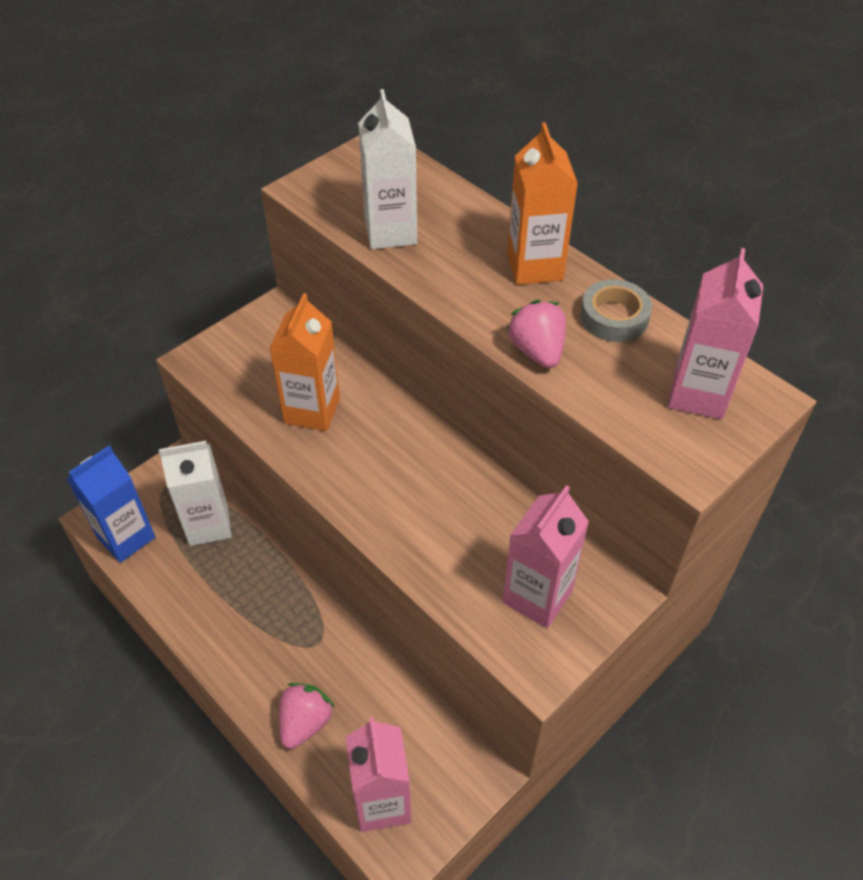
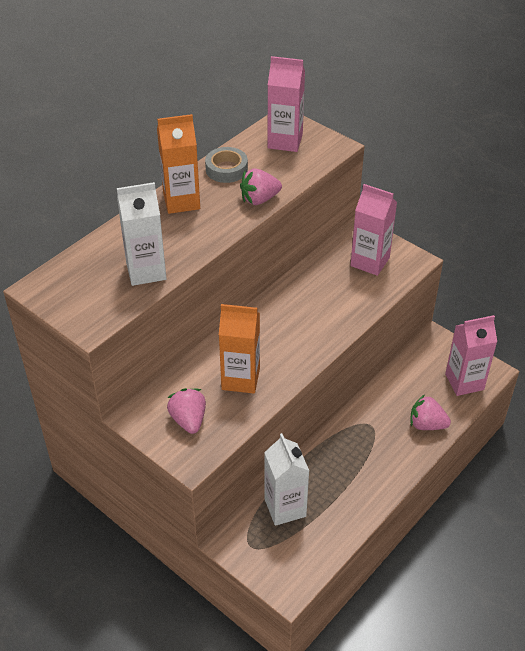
camera: 95 degrees left, 5 degrees down
(126, 537) = (304, 563): blue carton -> none
(257, 358) = (188, 420): none -> pink strawberry

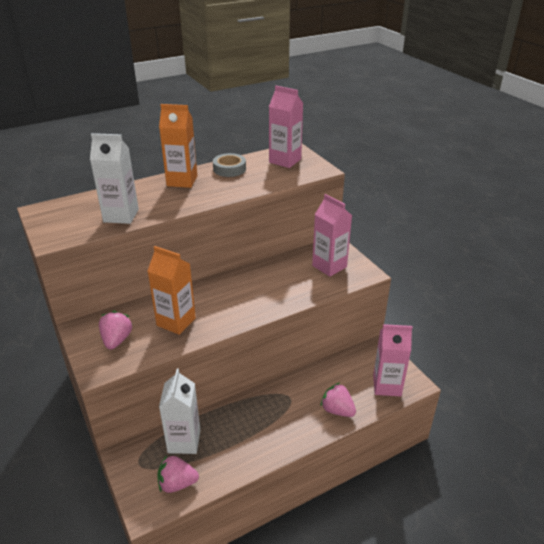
camera: 20 degrees right, 10 degrees down
(259, 199) = (239, 190): pink strawberry -> pink strawberry (177, 483)

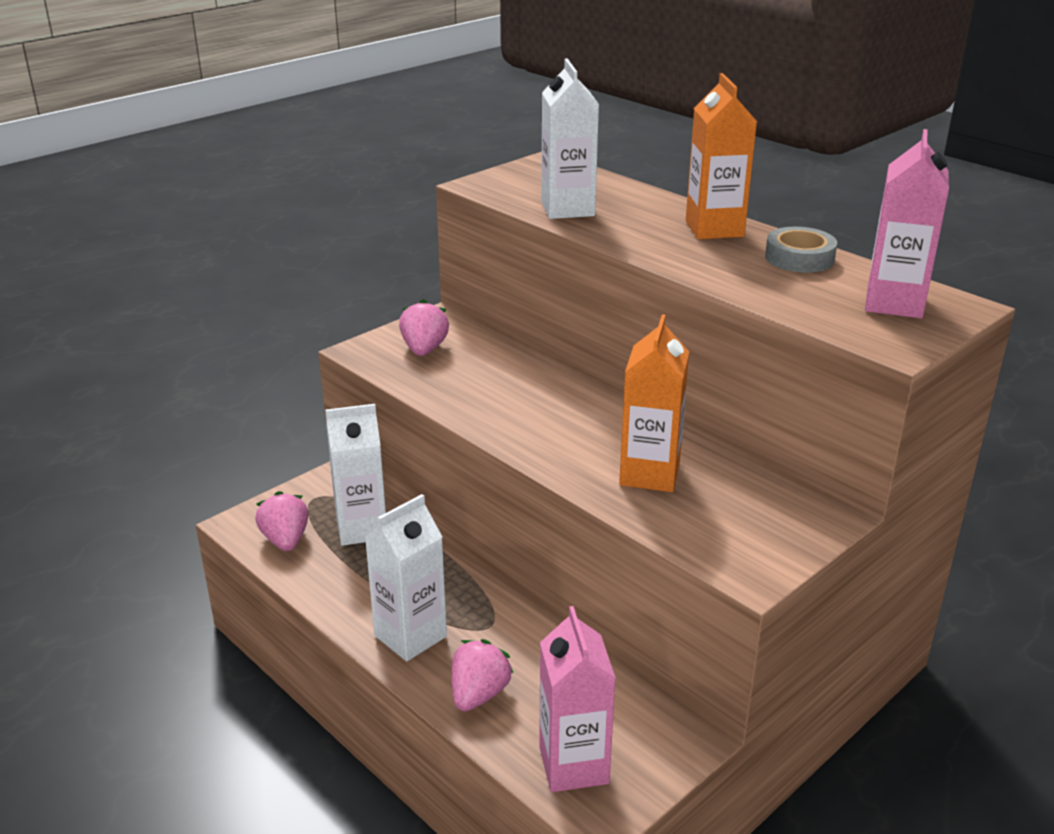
camera: 75 degrees right, 5 degrees down
(117, 340) = (424, 349): pink strawberry -> pink strawberry turned 75 degrees counterclockwise
(176, 322) = (484, 386): orange carton -> orange carton (649, 474)
(288, 431) = (410, 636): none -> white carton
(329, 266) = (742, 519): pink carton -> none

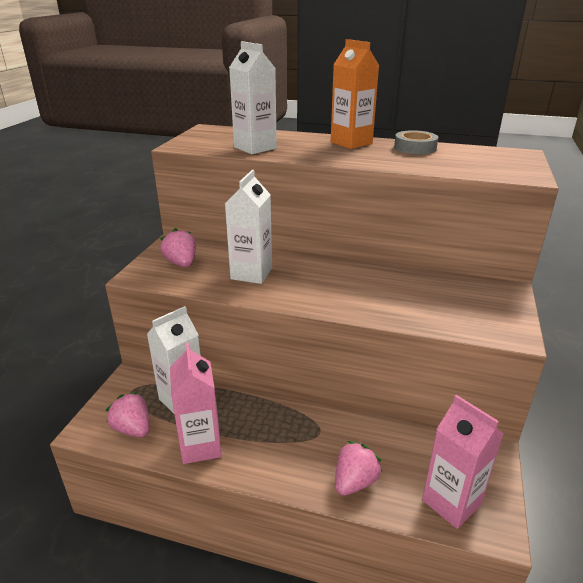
camera: 30 degrees left, 0 degrees up
(410, 636) = (277, 461): white carton -> white carton (251, 273)
(479, 694) = (354, 482): pink strawberry -> pink strawberry turned 45 degrees clockwise
(649, 474) = (395, 296): orange carton -> none
(894, 303) = (492, 158): pink carton -> pink carton (200, 446)

